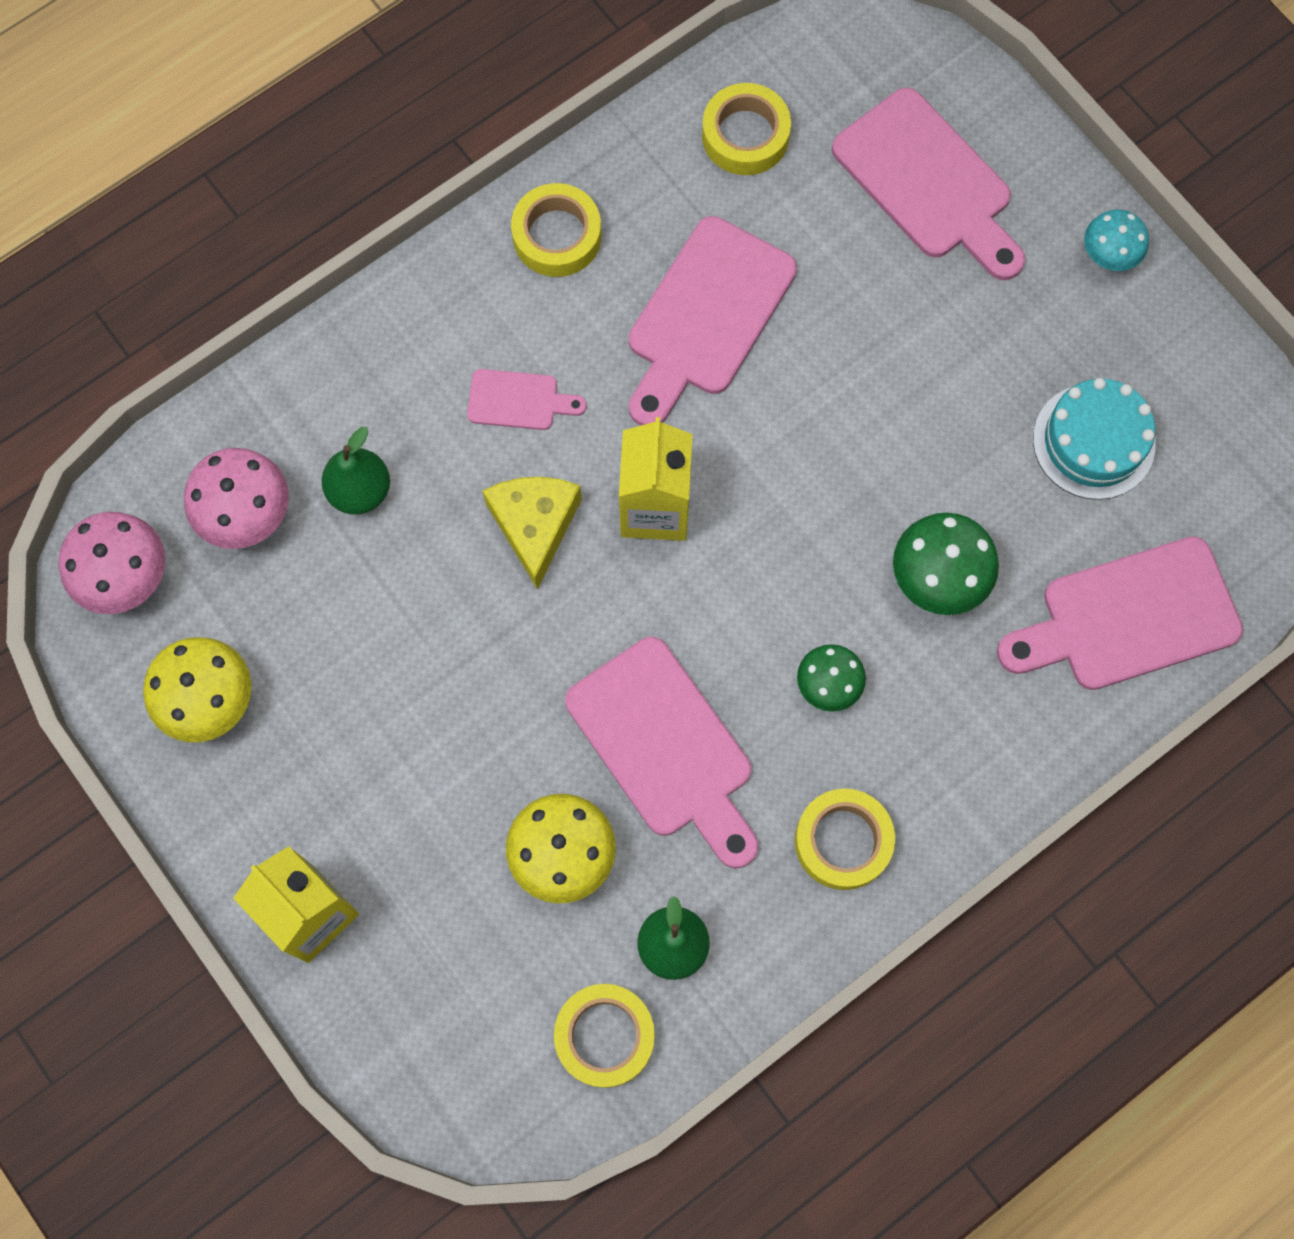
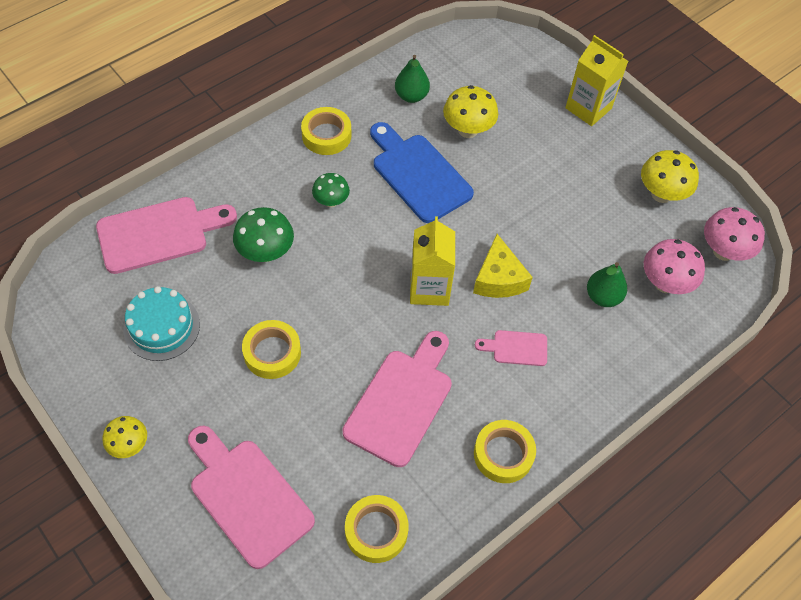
camera: 175 degrees right, 15 degrees down
(604, 1036) = (442, 64): yellow tape -> yellow tape (272, 353)
(665, 747) = (418, 174): pink cutting board -> blue cutting board
(1108, 256) = (129, 445): turquoise mushroom -> yellow mushroom

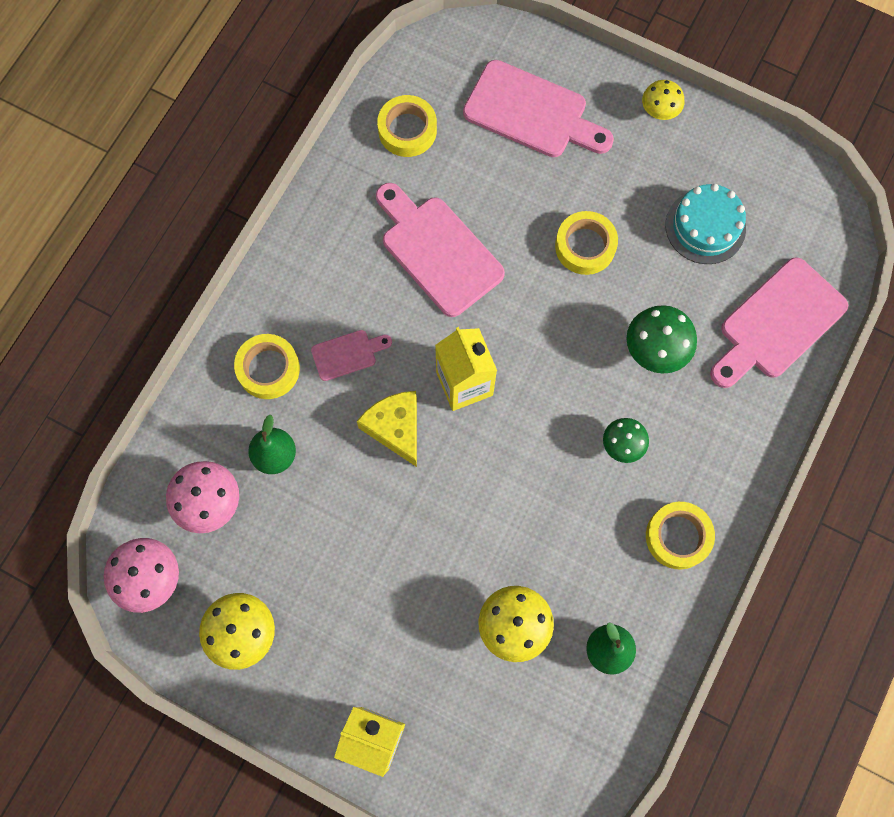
camera: 160 degrees right, 15 degrees up
(401, 401) = (437, 251): pink cutting board -> pink cutting board turned 135 degrees clockwise
(418, 174) = (543, 529): blue cutting board -> none
(503, 454) = (321, 241): yellow tape -> yellow tape (268, 369)

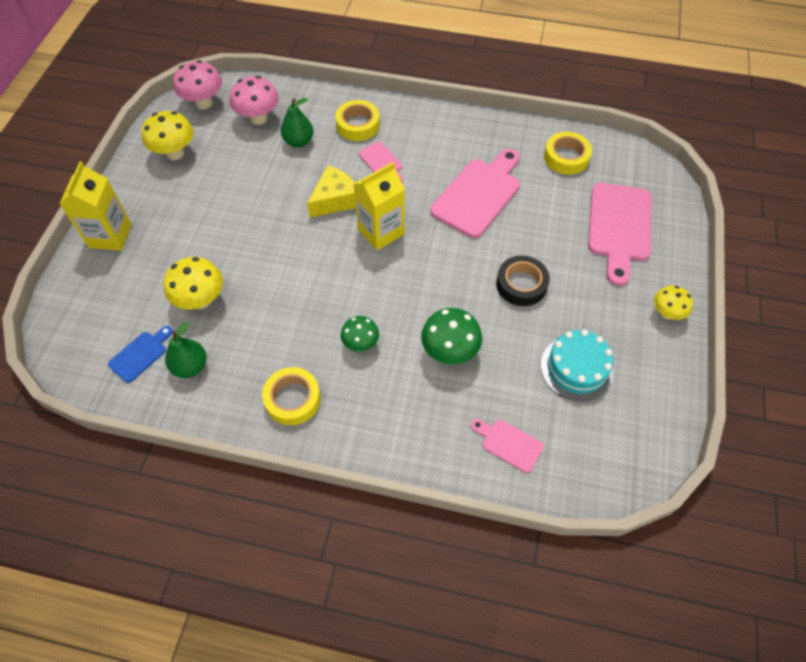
camera: 75 degrees right, 15 degrees down
(577, 710) = (140, 354): none -> blue cutting board
(585, 246) = (521, 284): yellow tape -> black tape
(777, 323) = (509, 444): pink cutting board -> pink cutting board, size x0.50

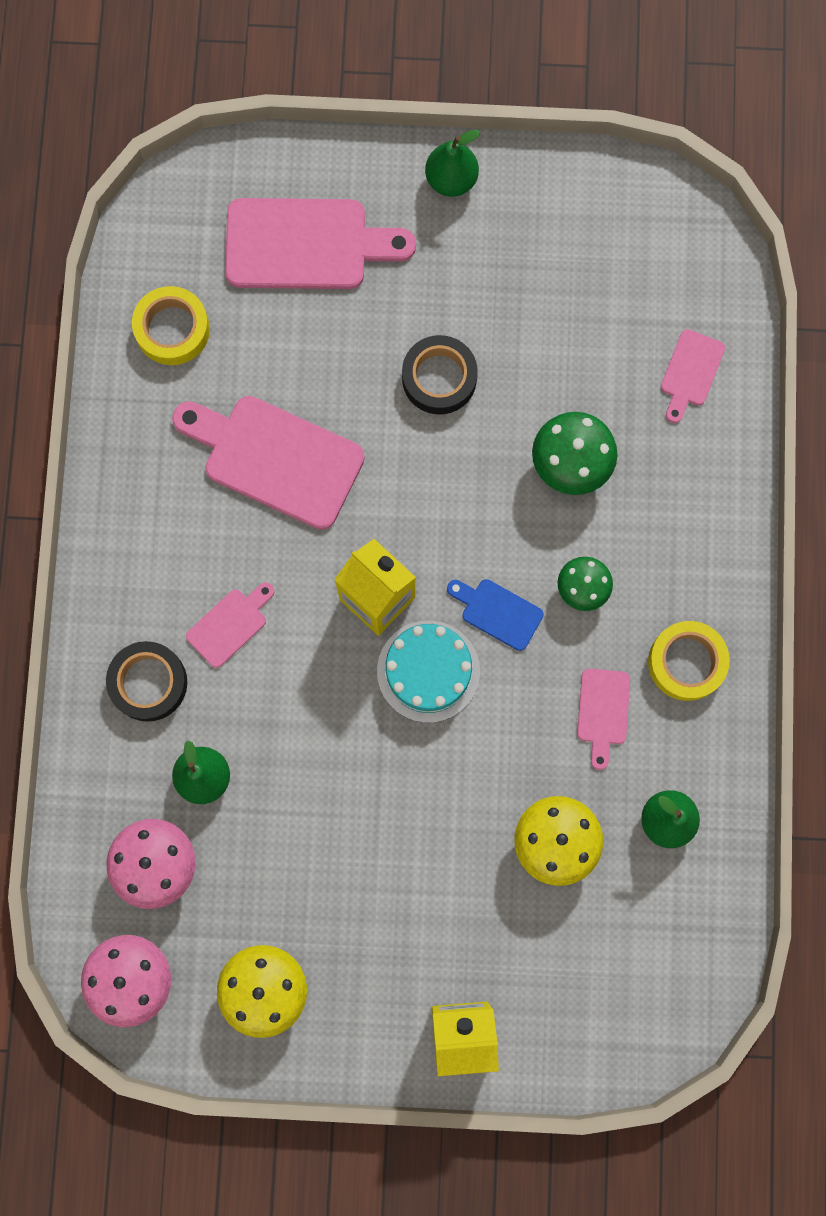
camera: 100 degrees left, 20 degrees up
(140, 354) = (662, 900): blue cutting board -> blue cutting board (498, 612)
(274, 341) = (603, 712): none -> pink cutting board
(335, 199) = (324, 684): yellow cheese -> none
(358, 125) = (148, 683): yellow tape -> black tape
(576, 368) = (563, 295): turquoise cake -> turquoise cake (428, 671)
(666, 313) = (451, 180): yellow mushroom -> green pear

